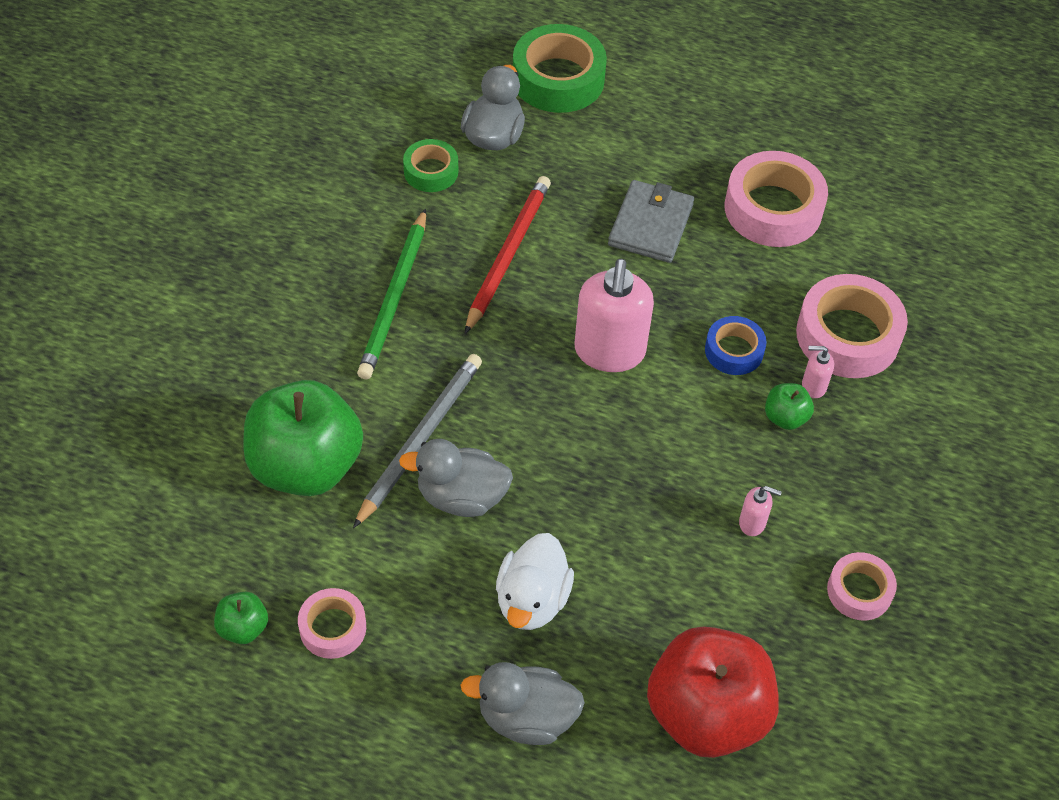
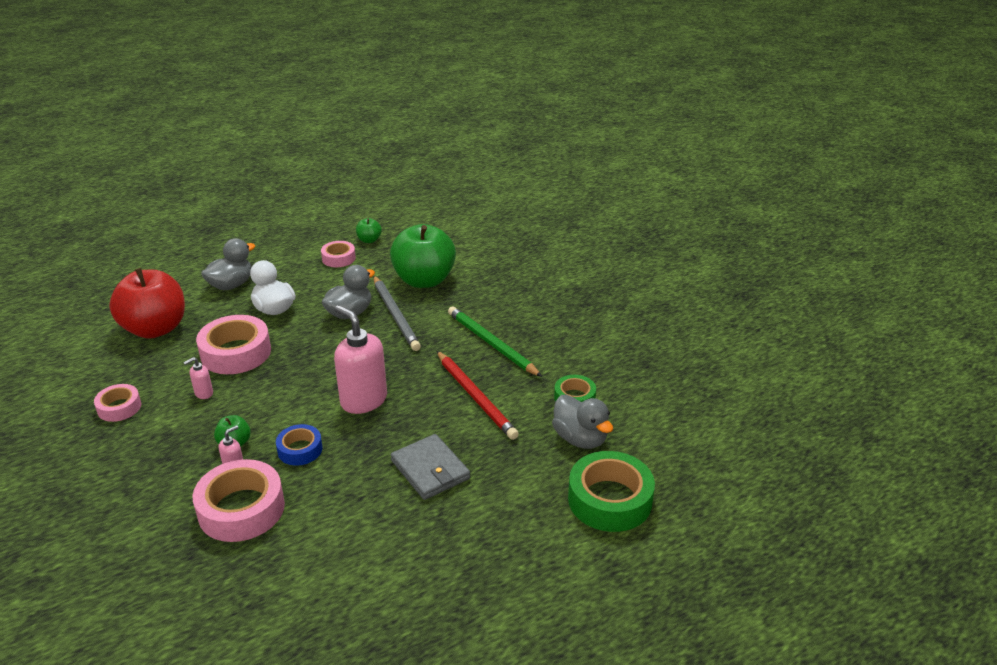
camera: 130 degrees right, 20 degrees down
(773, 209) = (374, 541): pink tape -> pink tape (236, 353)

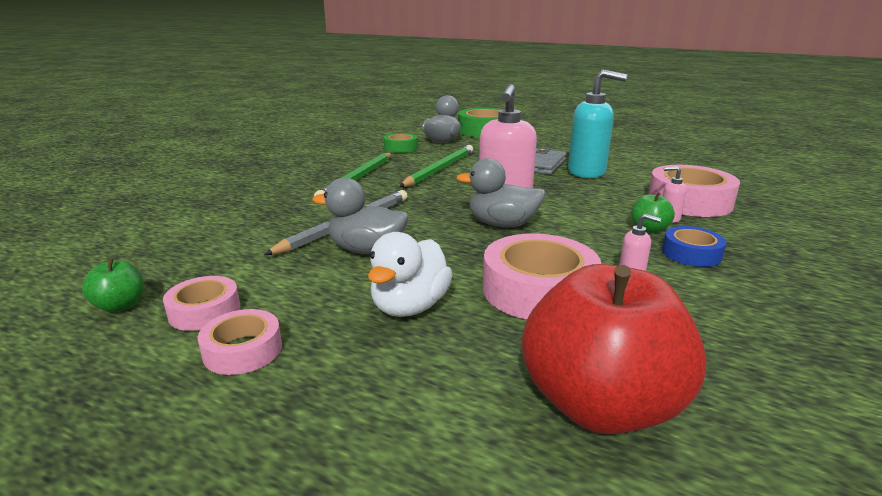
camera: 120 degrees left, 10 degrees down
(119, 407) = (758, 322): pink tape -> pink tape (243, 350)
(231, 285) = (374, 391): grey duck -> grey duck (502, 224)
(300, 450) = (600, 203): blue tape -> blue tape (691, 254)
(374, 493) = (587, 172): none -> turquoise soap dispenser
(424, 280) = (249, 231): green apple -> none
(475, 397) = (439, 169): red pencil -> green pencil

